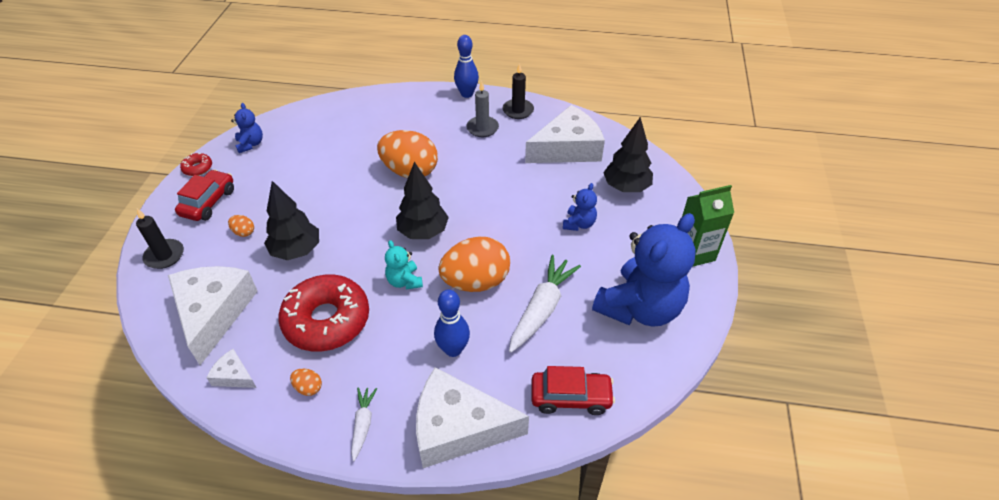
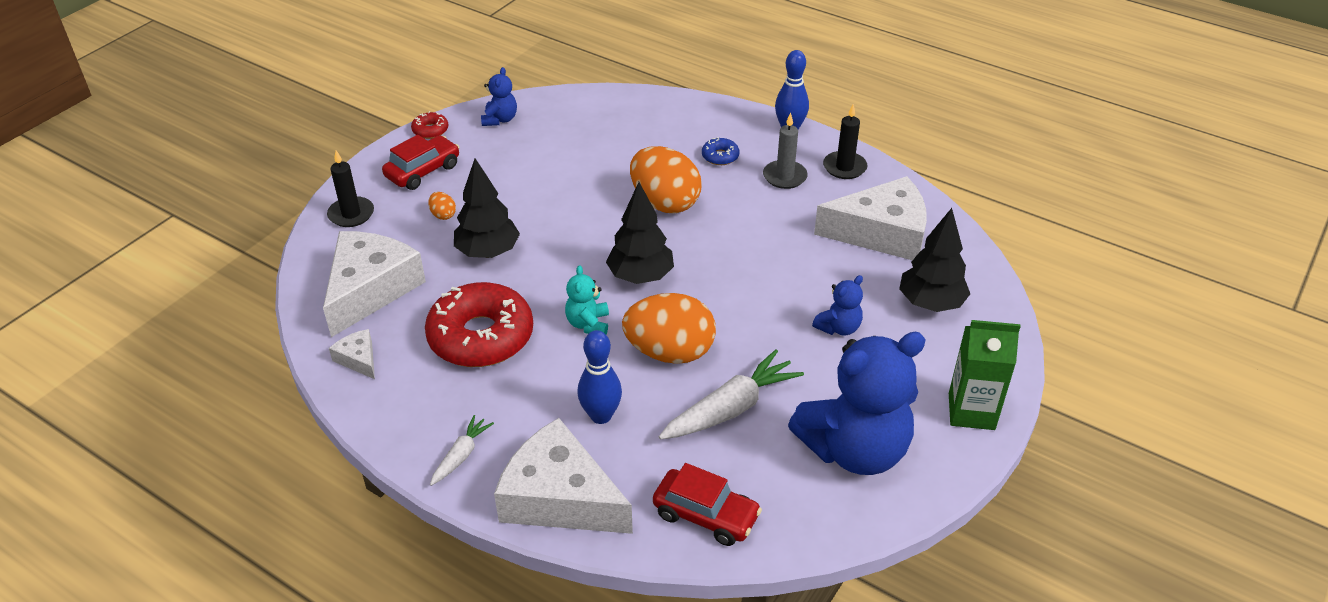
camera: 25 degrees right, 5 degrees down
(308, 388) = (425, 398): orange egg -> none
(430, 126) = (720, 156): none -> blue donut

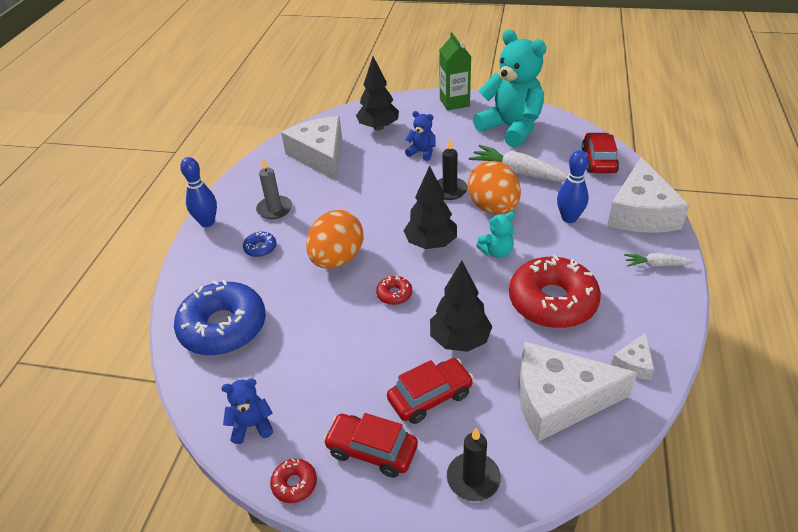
camera: 110 degrees left, 0 degrees up
(443, 215) = (430, 397): orange egg -> red car
(582, 228) = (394, 294): none -> red donut
(621, 120) = (223, 327): none -> blue donut
(844, 167) = (251, 185): black candle -> black candle (449, 190)
(854, 450) = (511, 128): blue teddy bear -> turquoise teddy bear

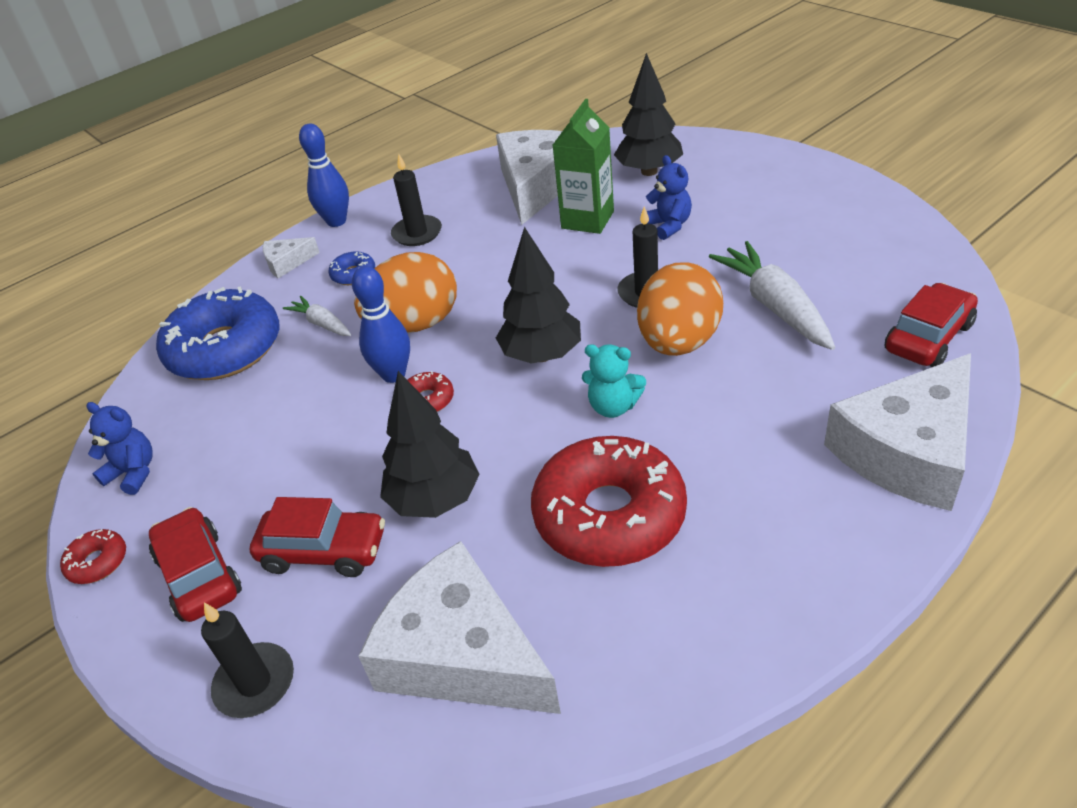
camera: 40 degrees right, 0 degrees up
(274, 209) = (417, 233): grey candle -> black candle
(454, 102) = (794, 169): green carton -> green carton (587, 220)
(511, 128) = (838, 235): turquoise teddy bear -> none
(569, 218) = (775, 406): blue bowling pin -> blue bowling pin (393, 374)
(634, 363) = (622, 672): white cheese -> white cheese (287, 263)
(656, 265) = (835, 545): white carrot -> white carrot (322, 324)

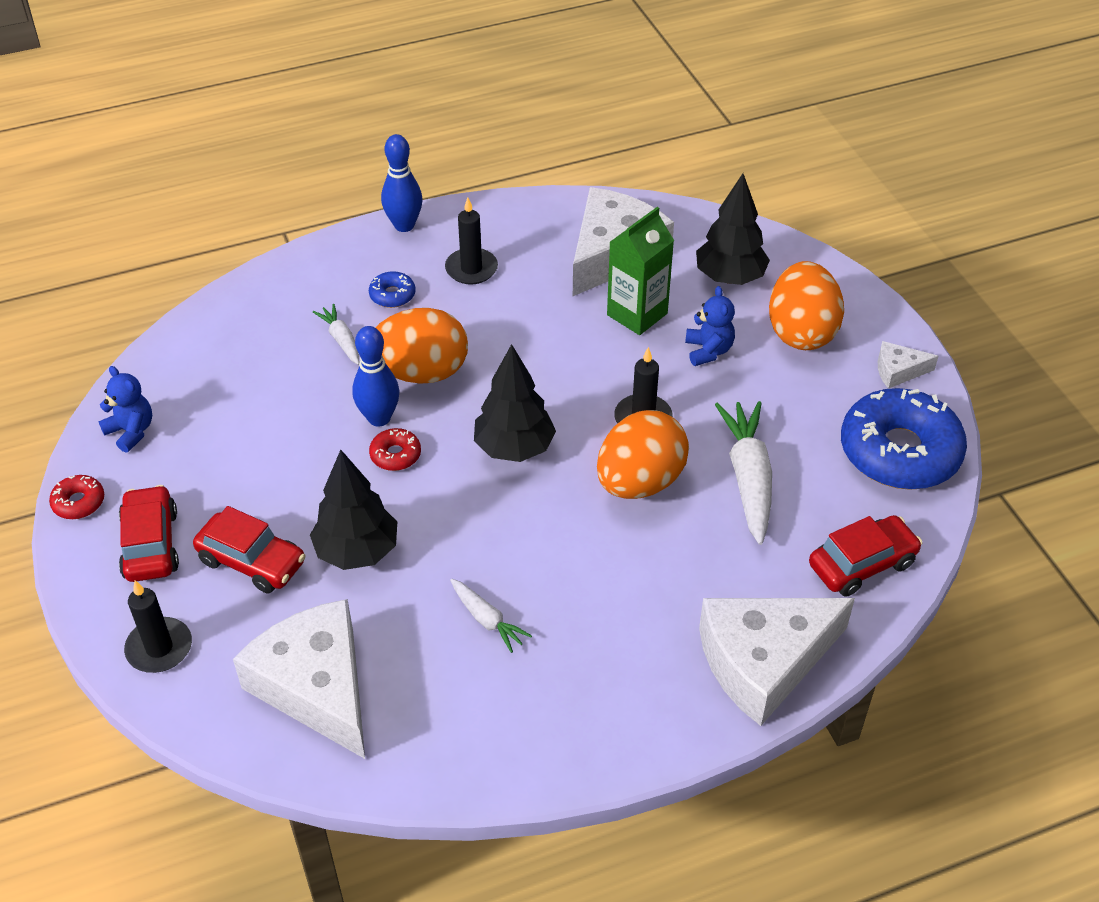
camera: 15 degrees right, 5 degrees up
(225, 349) = (248, 335): blue donut -> blue donut (899, 452)
(287, 263) = (339, 258): white cheese -> white cheese (898, 371)
(609, 515) = (487, 620): red donut -> white carrot
(613, 406) = (546, 523): turquoise teddy bear -> none
(737, 189) = (801, 332): none -> orange egg

